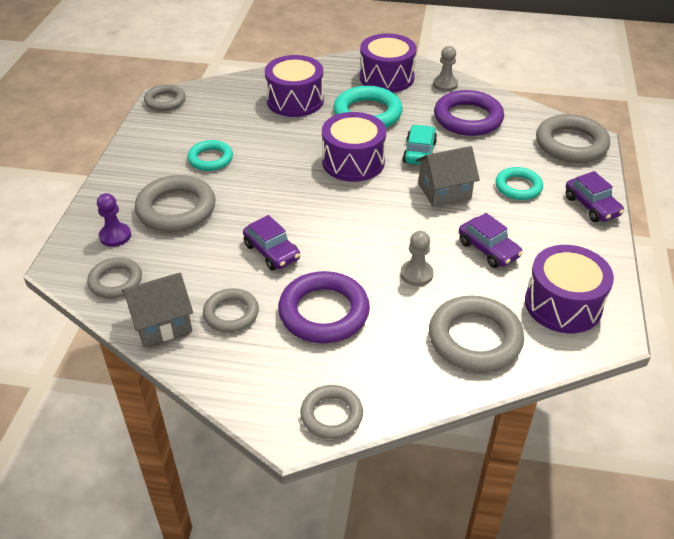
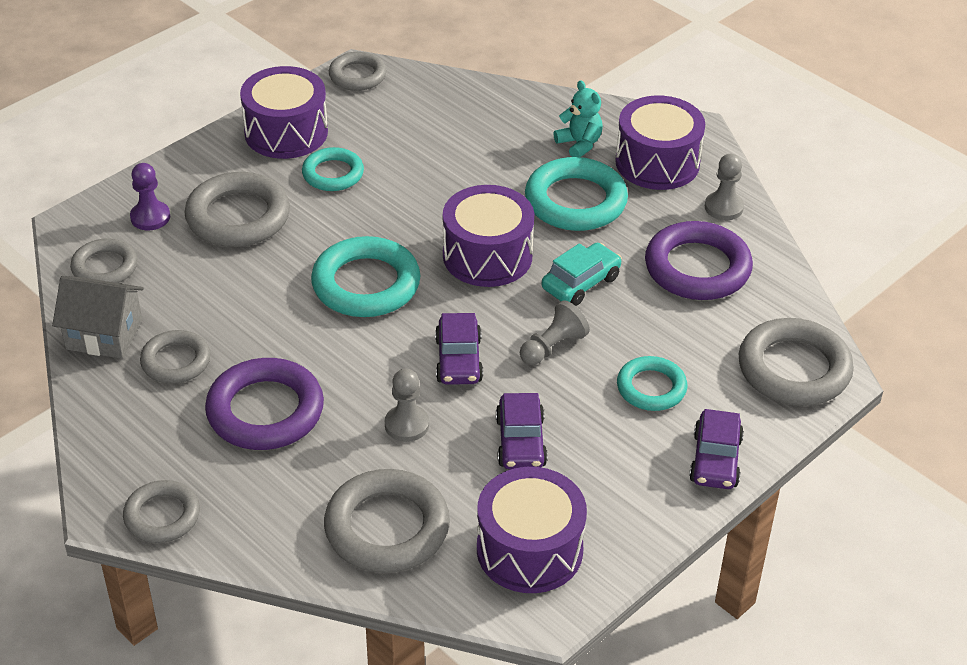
camera: 35 degrees right, 0 degrees up
(272, 252) = (283, 317): purple car -> purple car (458, 360)
(295, 101) = (506, 143): purple drum -> purple drum (286, 132)
(301, 209) = (366, 284): none -> turquoise ring
(335, 85) = (579, 144): none -> turquoise teddy bear
(444, 191) = (553, 346): grey house -> grey pawn

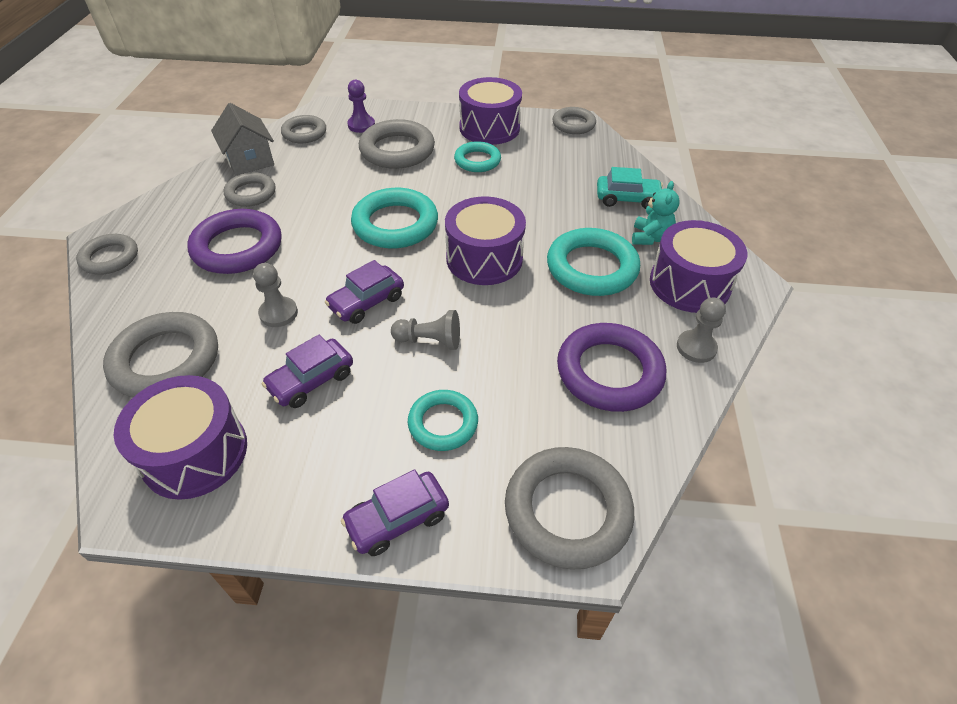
camera: 50 degrees right, 5 degrees up
(581, 283) = (512, 317): turquoise car -> turquoise car (627, 199)

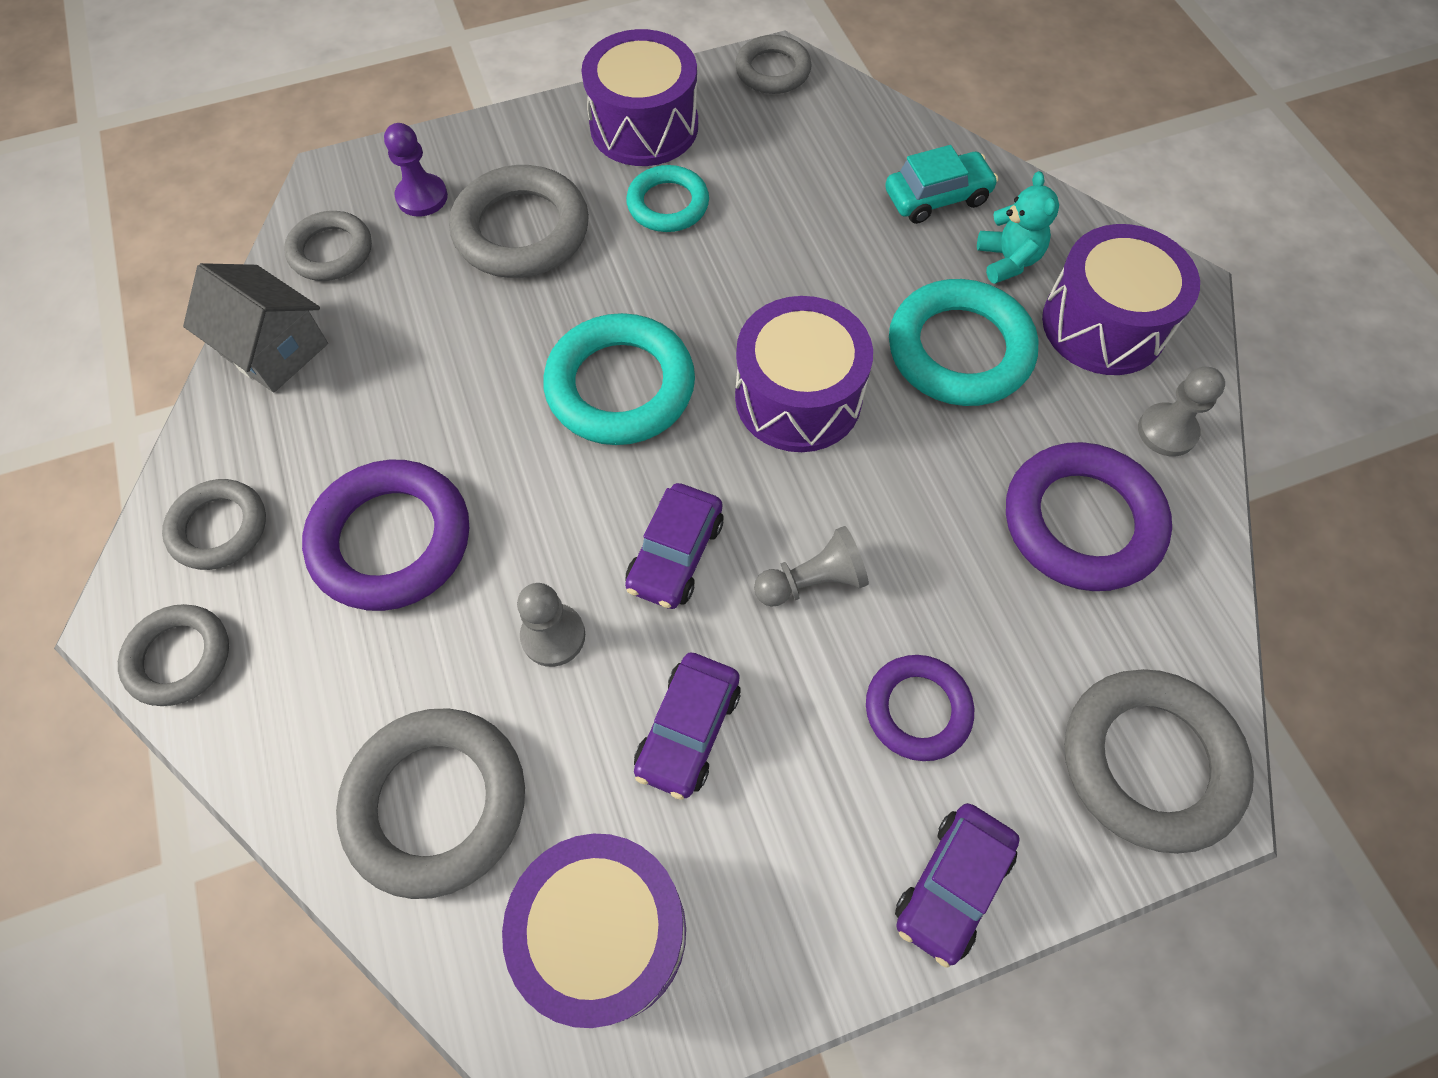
camera: 25 degrees left, 15 degrees up
(251, 193) = (331, 420): grey ring -> grey ring (219, 528)
(443, 423) = (917, 709): turquoise ring -> purple ring

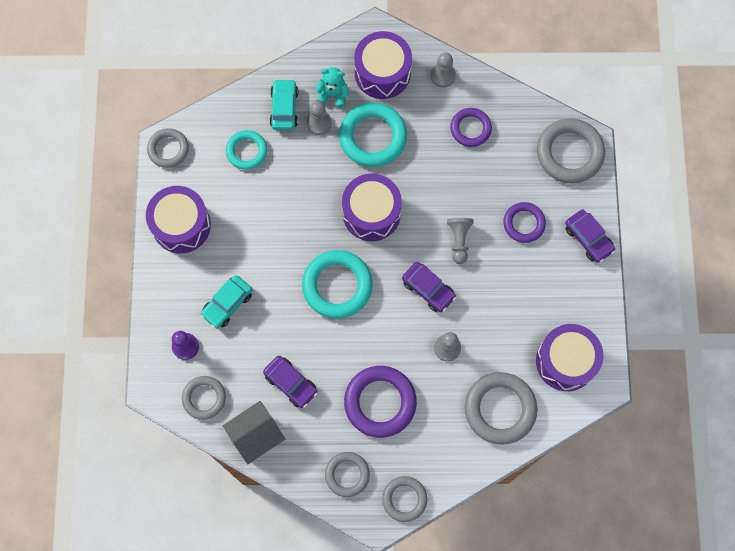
camera: 70 degrees left, 10 degrees up
(521, 230) = (227, 304): grey ring -> turquoise car
(668, 204) = (238, 231): turquoise ring -> turquoise ring (247, 151)
(688, 730) = (503, 309): purple car -> purple car (291, 383)
(938, 256) = (319, 123): none -> grey pawn
(1081, 522) = (470, 128): purple ring -> purple ring, size x0.61

